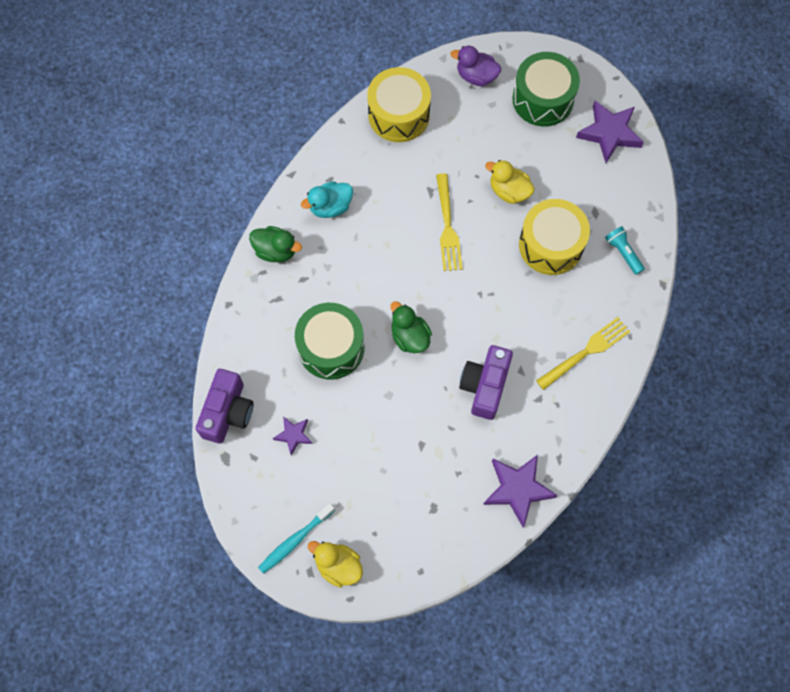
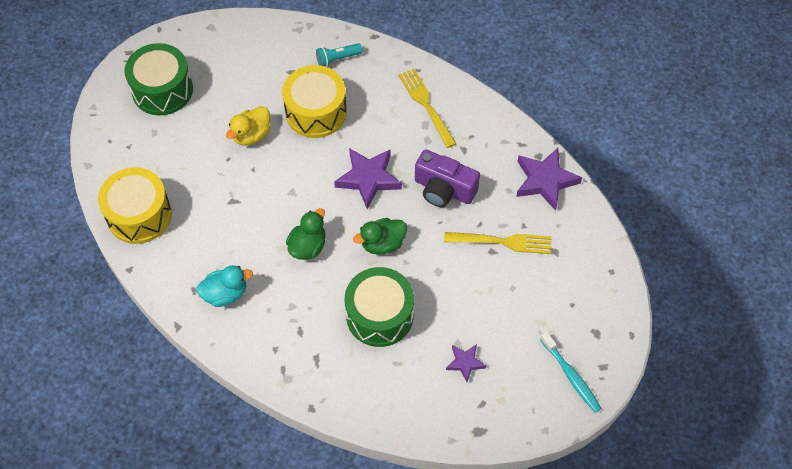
camera: 80 degrees left, 10 degrees down
(228, 412) = (430, 423): purple camera -> none
(276, 250) = (261, 353): green duck -> green duck (308, 246)
(330, 207) = (225, 294): turquoise duck -> turquoise duck turned 90 degrees counterclockwise
(338, 565) = (599, 340): yellow duck -> none
(447, 227) = (275, 192): yellow fork -> yellow fork (503, 242)
(476, 76) = (118, 140): purple duck -> none
(609, 133) = (215, 45): purple star -> purple star (368, 179)

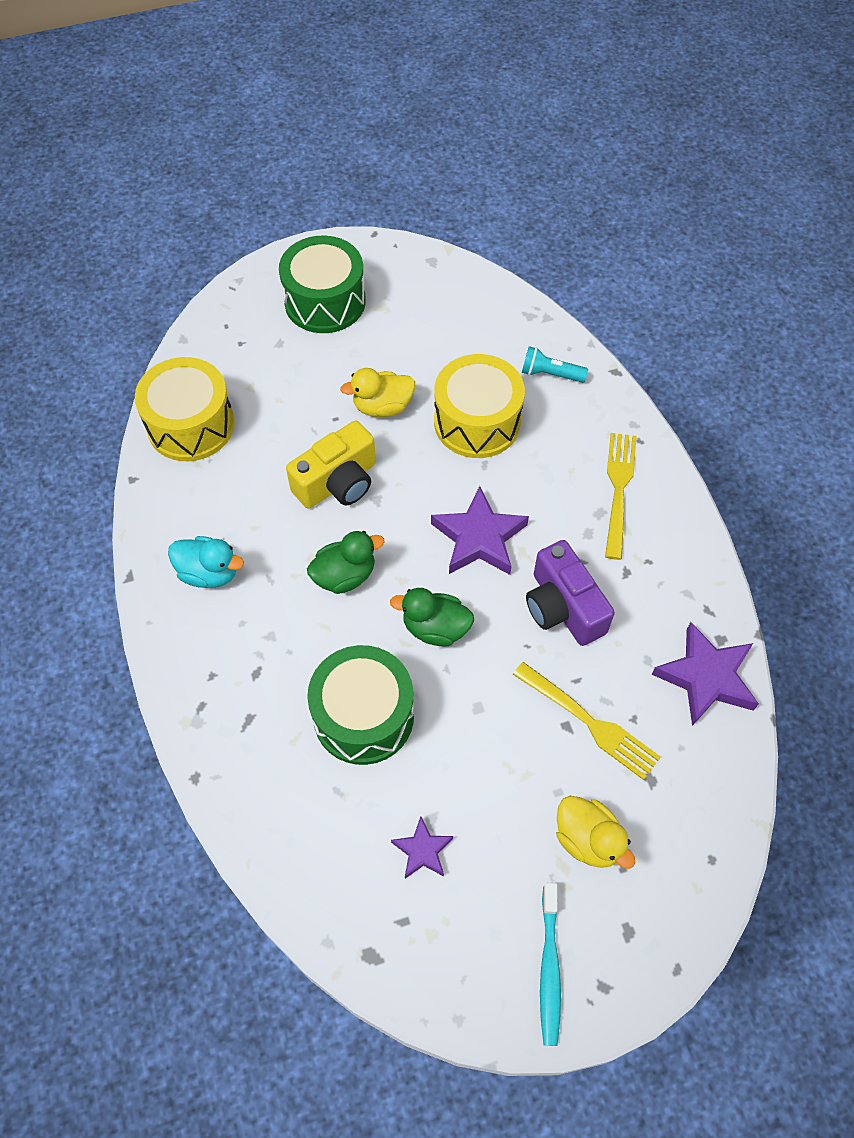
camera: 35 degrees right, 0 degrees up
(260, 196) = (338, 482): none -> yellow camera
(545, 301) = (588, 839): none -> yellow duck

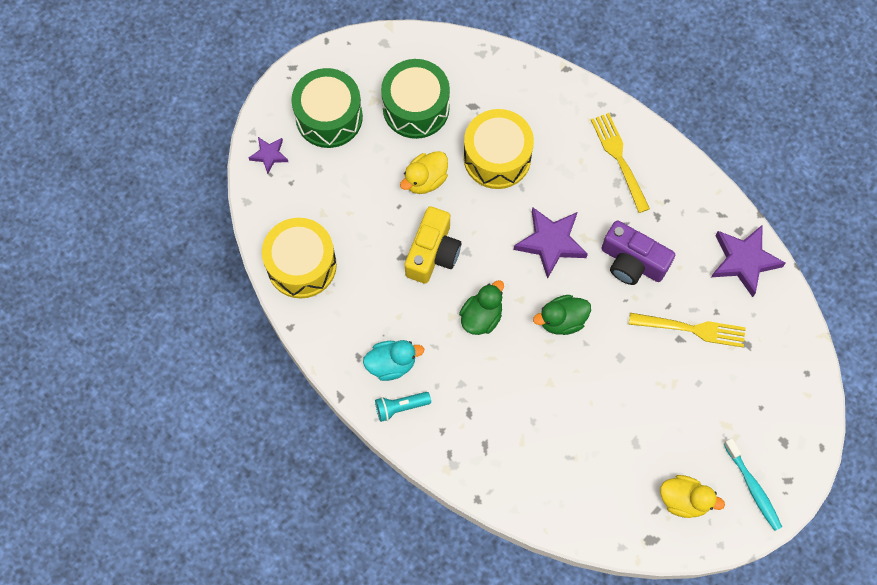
camera: 30 degrees left, 10 degrees up
(363, 716) = (554, 402): green drum -> green drum (416, 108)
(422, 850) = (642, 463): purple star -> purple star (269, 155)
(550, 374) = (524, 94): turquoise flashlight -> turquoise flashlight (401, 407)
(588, 839) = (732, 401): yellow duck -> yellow duck (684, 500)

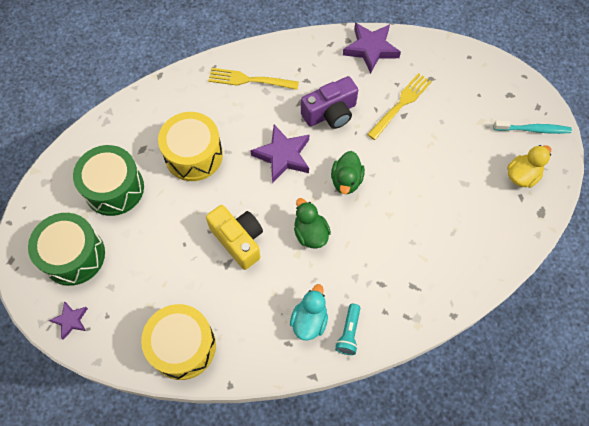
camera: 60 degrees left, 5 degrees down
(425, 180) = (176, 213): yellow duck -> none

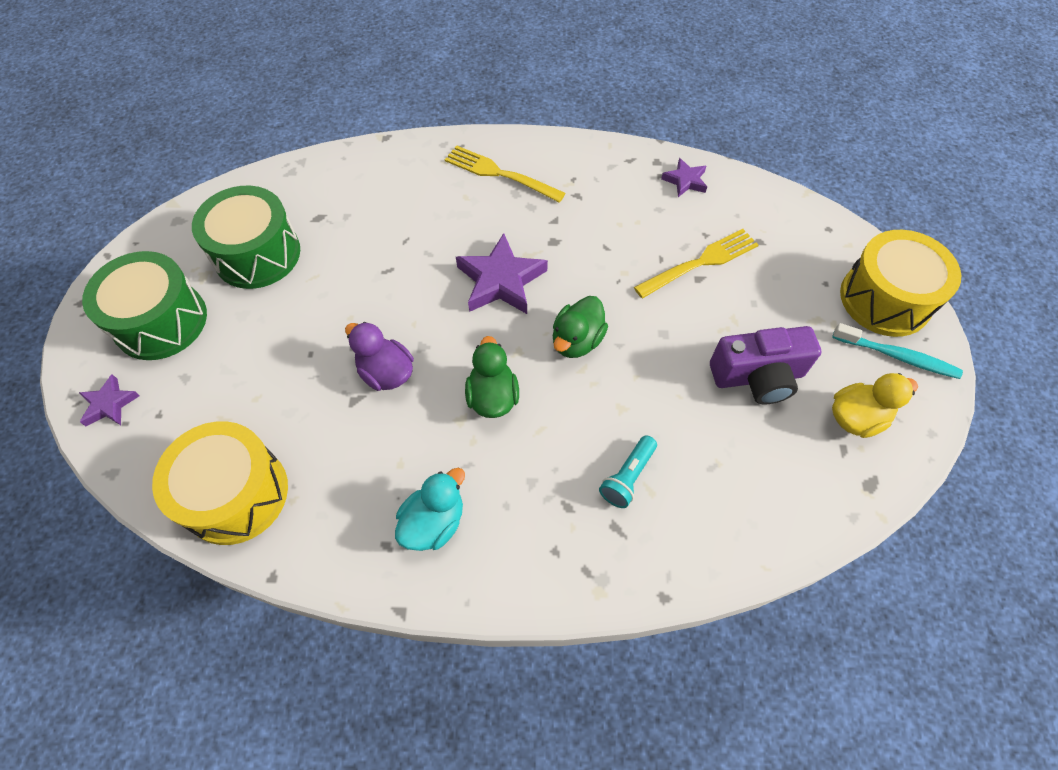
camera: 20 degrees right, 5 degrees down
(193, 155) = (380, 244): yellow drum -> yellow drum (885, 299)
(238, 240) = (386, 373): yellow camera -> purple duck
(330, 113) = (592, 245): purple camera -> purple camera (758, 377)
(349, 333) = (485, 563): turquoise flashlight -> turquoise flashlight (628, 477)
(371, 49) = (685, 181): purple star -> purple star, size x0.55

